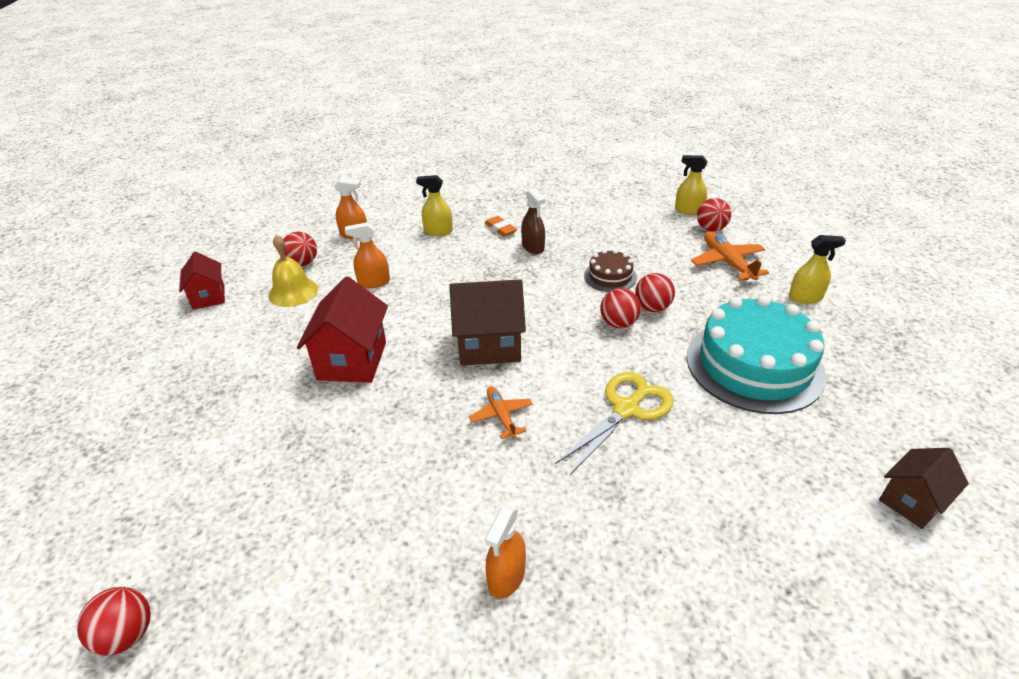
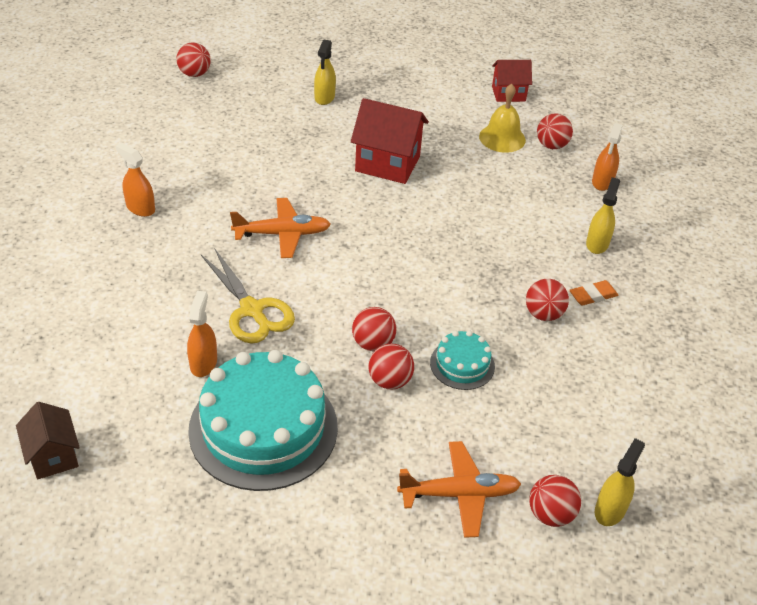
camera: 100 degrees right, 5 degrees up
(374, 282) = (504, 186): orange spray bottle -> orange spray bottle (203, 363)
(489, 345) = (375, 244): brown house -> none
(501, 416) = (282, 234): orange plane -> orange plane, size x1.57
(533, 247) = (543, 314): brown spray bottle -> red ball
(610, 276) = (462, 364): brown cake -> turquoise cake
(805, 297) = (356, 542): yellow spray bottle -> yellow spray bottle (324, 97)

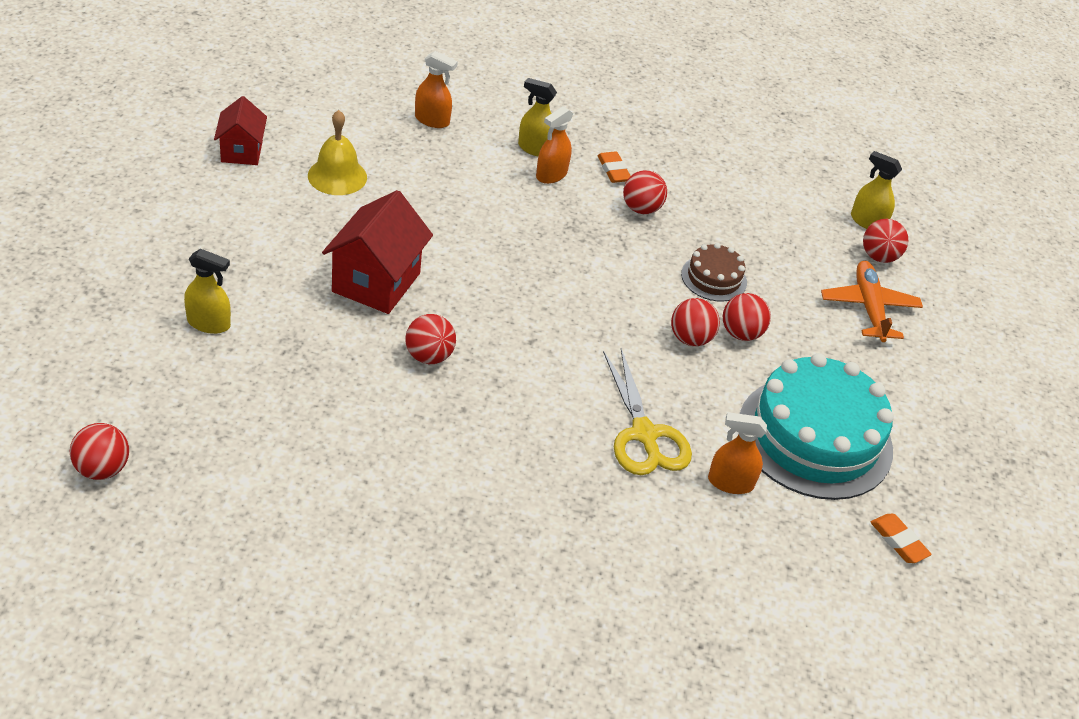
camera: 90 degrees left, 0 degrees up
(53, 456) = (880, 621): brown house -> none
(140, 208) = (446, 542): orange spray bottle -> orange spray bottle (551, 175)
(140, 482) = (898, 541): none -> orange eraser
(252, 310) = (644, 434): yellow scissors -> yellow scissors turned 105 degrees clockwise
(282, 234) = (509, 396): orange plane -> none
(462, 364) = (714, 278): turquoise cake -> brown cake
(551, 145) = (359, 141): red ball -> red ball (429, 356)

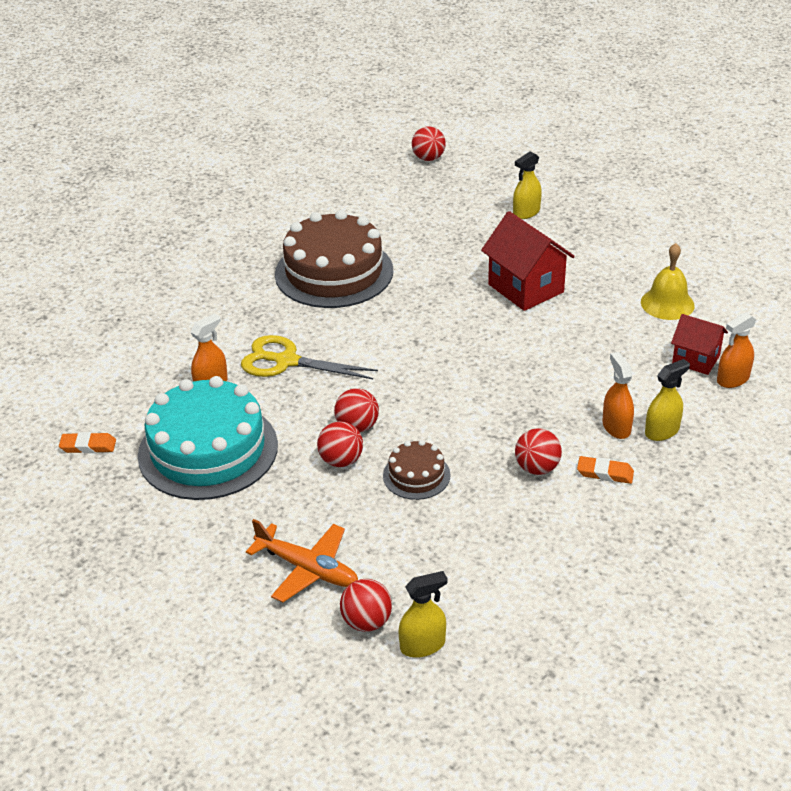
camera: 130 degrees right, 5 degrees down
(242, 151) = (720, 265): red house -> red house (696, 359)
(429, 356) = (434, 290): red ball -> none
(454, 462) = (334, 272): none -> brown cake

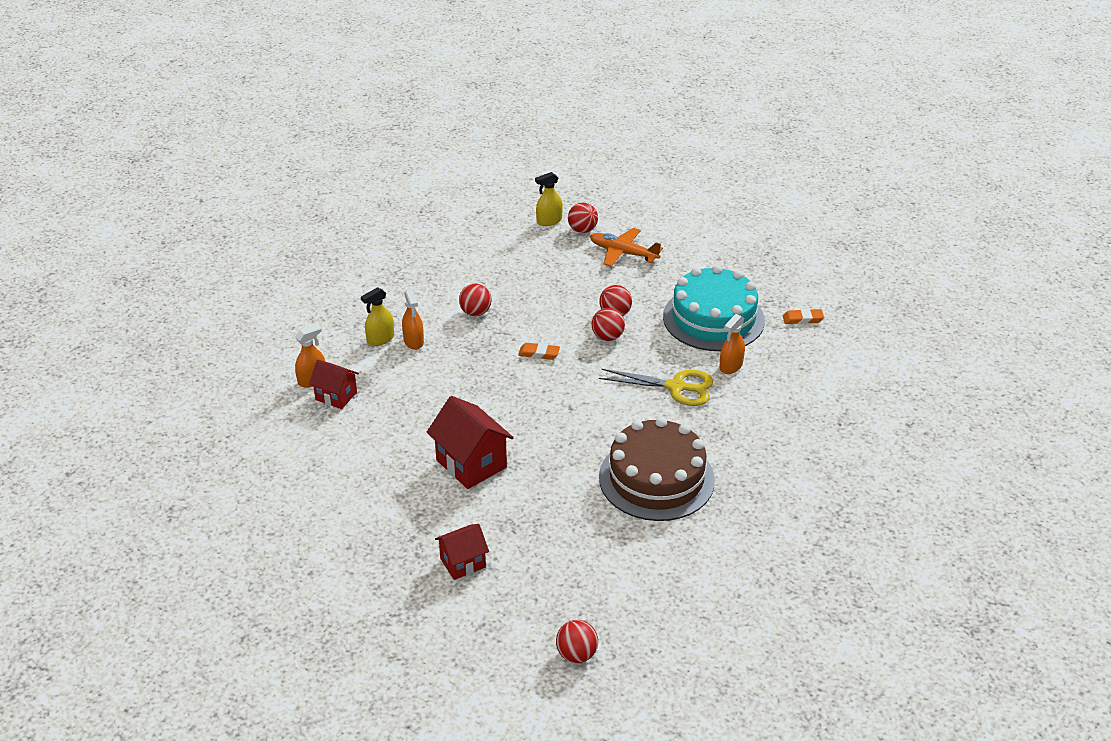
camera: 175 degrees right, 0 degrees up
(416, 475) = (560, 306): brown cake -> none
(526, 212) = (462, 563): yellow spray bottle -> red house
(605, 473) = (428, 310): orange eraser -> orange eraser (539, 353)
(667, 303) = (343, 450): yellow bell -> none

